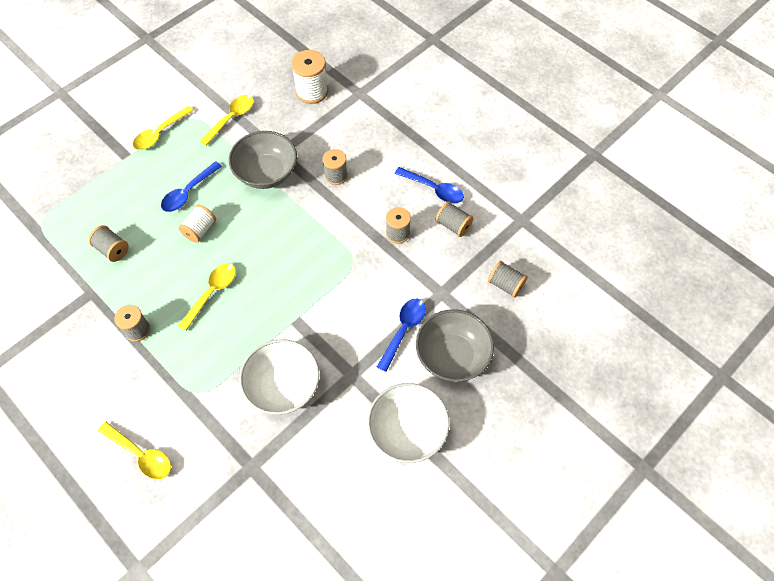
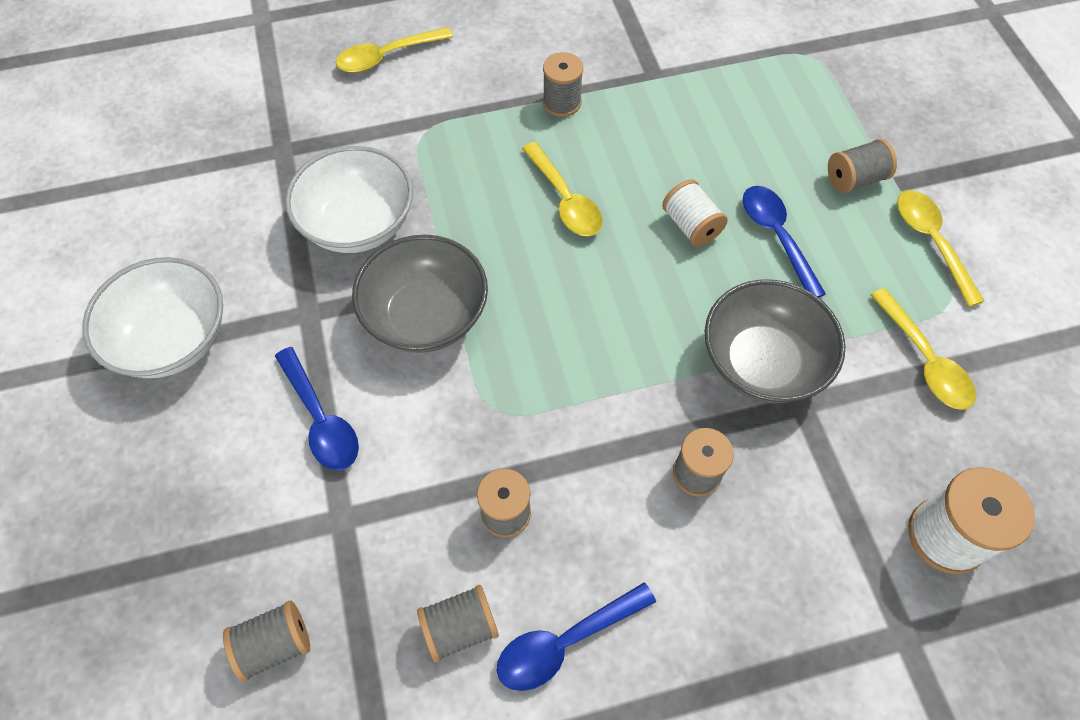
camera: 120 degrees right, 0 degrees up
(112, 249) = (715, 115): grey spool -> grey spool (854, 179)
(452, 356) = (225, 467): grey bowl -> grey bowl (426, 316)

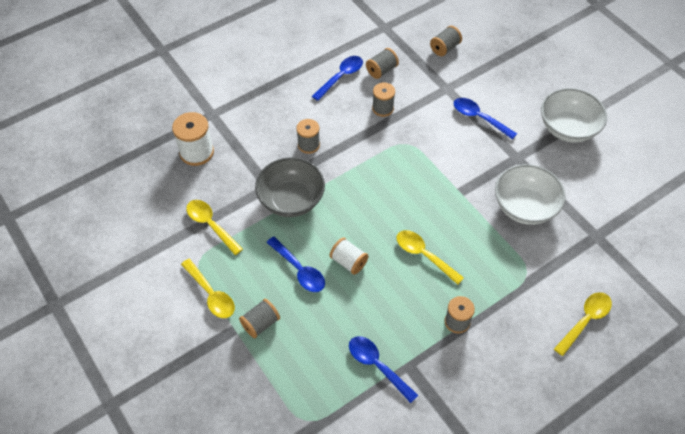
camera: 160 degrees right, 5 degrees down
(426, 316) = (461, 172): grey bowl -> none
(697, 85) = (377, 366): none -> blue spoon

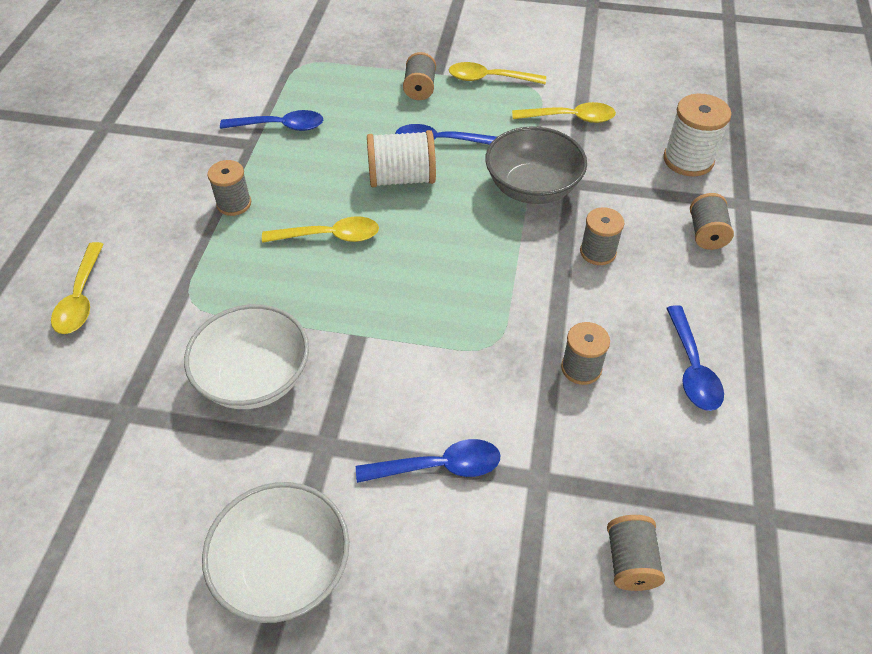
camera: 135 degrees right, 5 degrees down
(348, 262) = (402, 178): white spool -> white spool, size x1.52
(381, 70) = (660, 427): grey spool -> grey spool (706, 234)

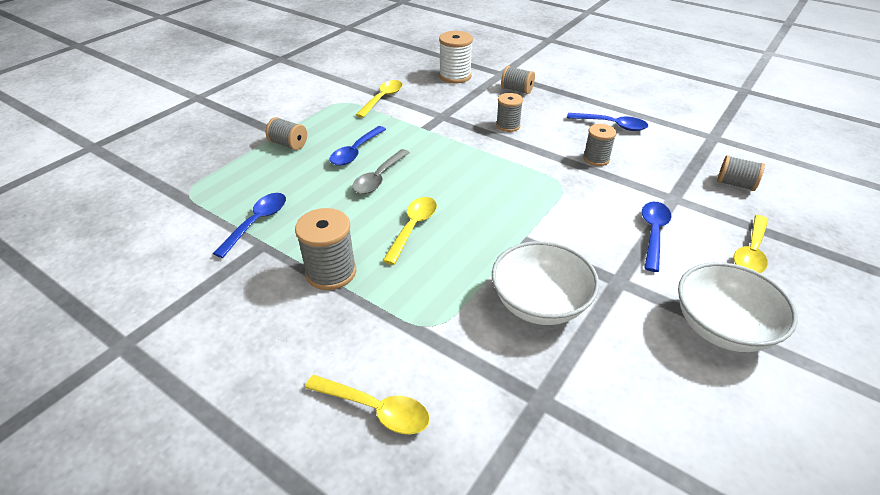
camera: 65 degrees left, 10 degrees down
(234, 204) = (331, 272): grey spool -> grey spool, size x1.52
(402, 178) = (379, 178): white spool -> grey spoon
(489, 79) = (311, 114): yellow spoon -> yellow spoon (751, 252)
(532, 188) = (434, 130): grey bowl -> none

